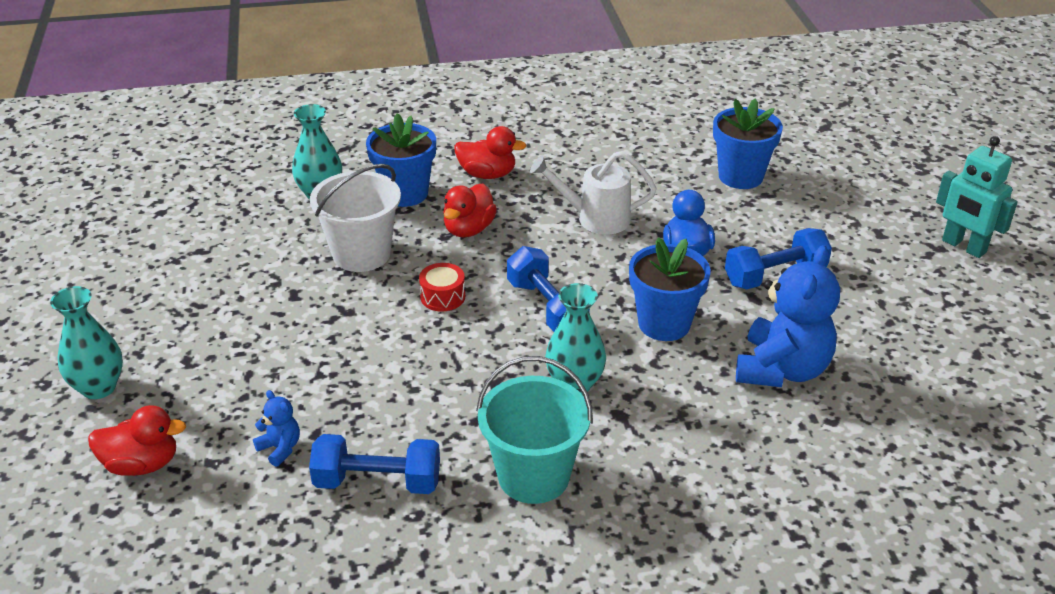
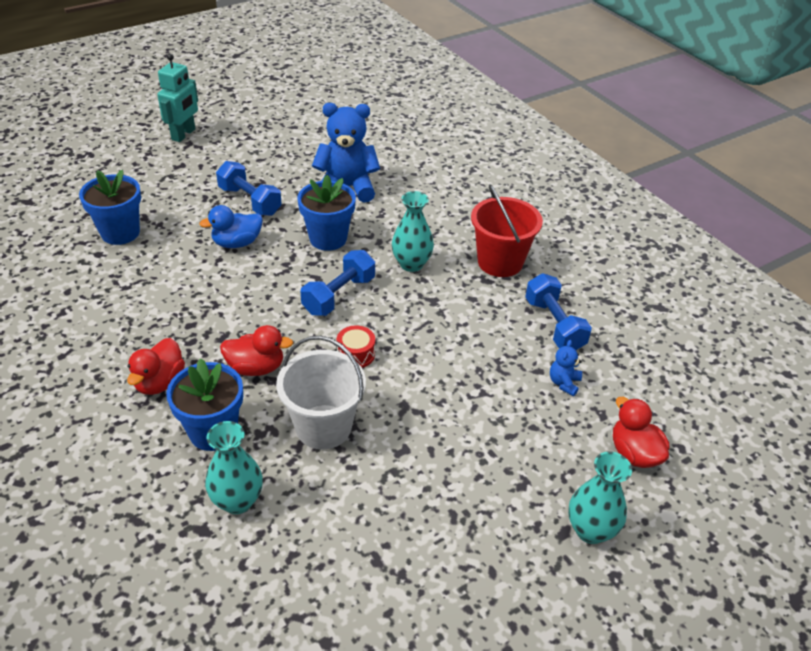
camera: 115 degrees left, 5 degrees up
(487, 174) = (160, 382): red duck -> red duck turned 150 degrees counterclockwise
(533, 476) = (500, 262): turquoise bucket -> red bucket
(595, 218) = (210, 297): white watering can -> none

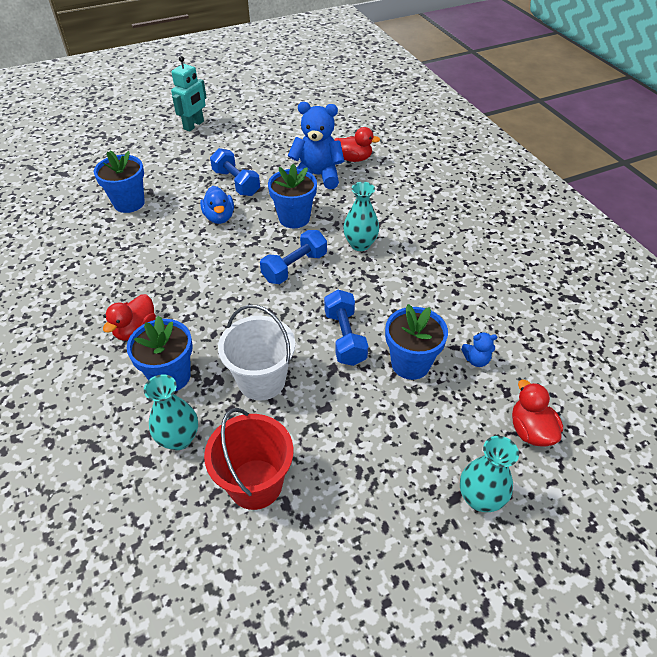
camera: 10 degrees right, 5 degrees up
(237, 243) = (219, 217): blue duck -> blue duck turned 90 degrees counterclockwise
(256, 367) = (215, 324): red duck -> red duck (354, 159)
(356, 354) = (300, 319): red drum -> none
(491, 393) = (410, 364): none -> blue flower pot
(500, 262) = (436, 248): red bucket -> red bucket (255, 484)
(554, 325) = (475, 307): blue dumbbell -> blue dumbbell (345, 337)
(564, 383) = (476, 360): blue teddy bear -> blue teddy bear turned 120 degrees counterclockwise

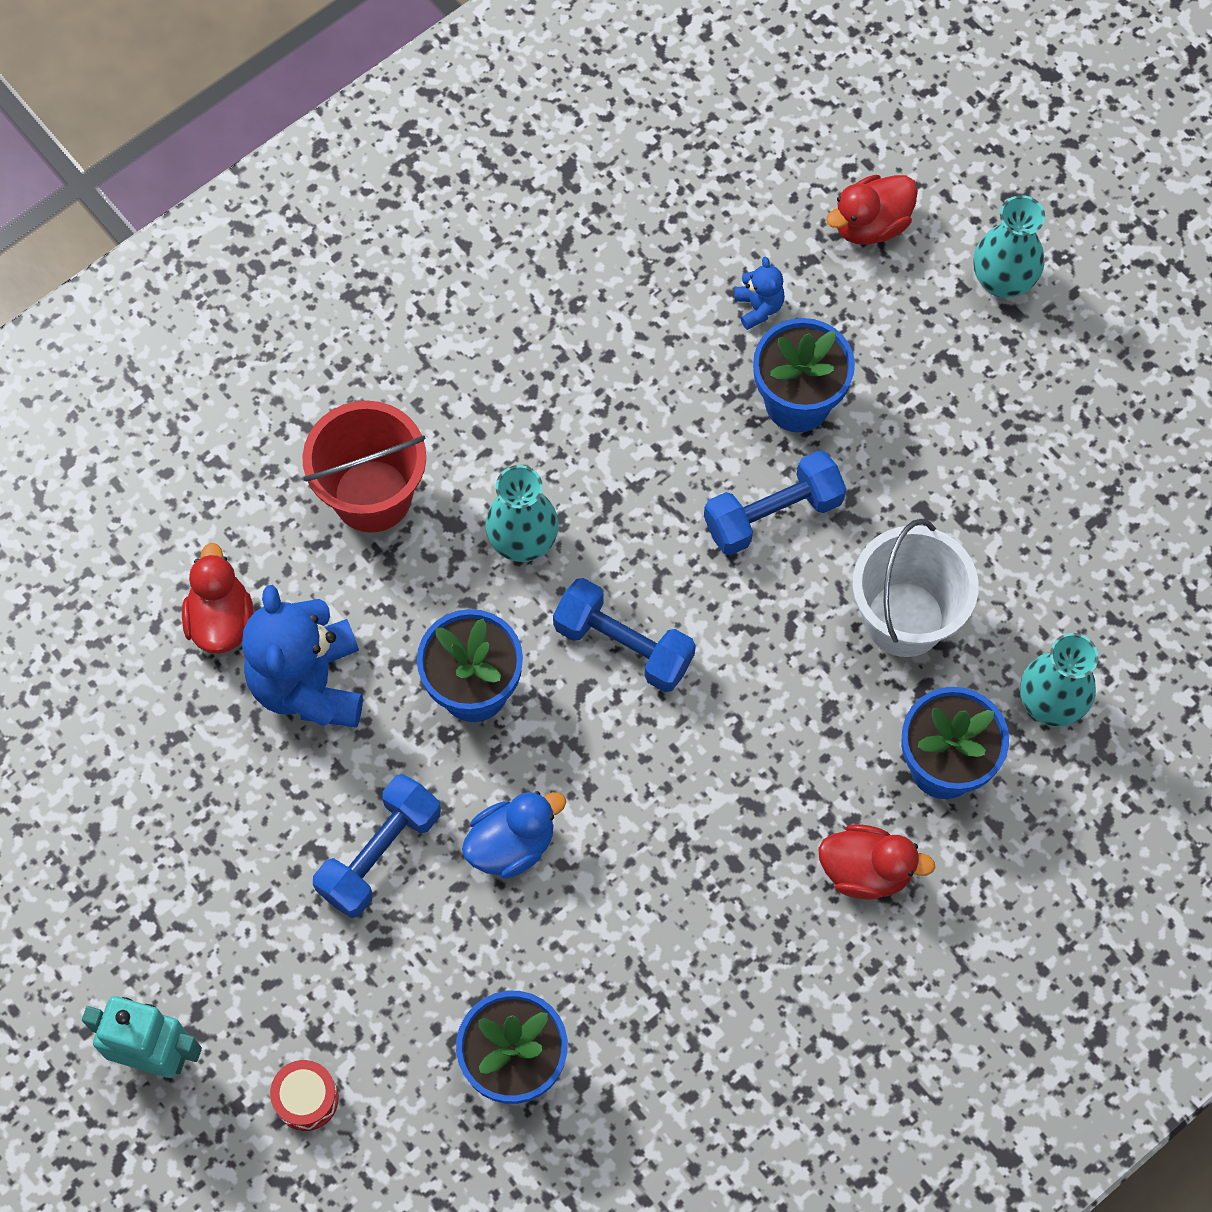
camera: 105 degrees left, 20 degrees up
(154, 153) = (306, 1098): none -> red drum
(255, 484) = (1083, 569): red bucket -> red bucket (372, 495)

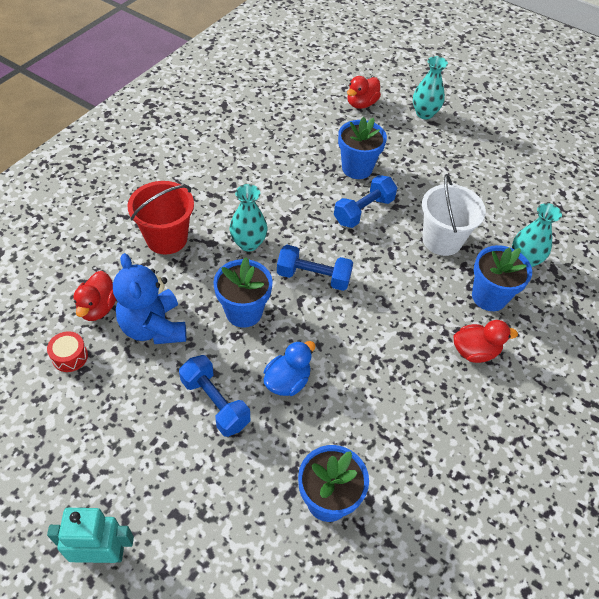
camera: 20 degrees left, 15 degrees down
(221, 620) = (98, 308): red duck -> red duck turned 150 degrees counterclockwise
(306, 1098) = (207, 555): red drum -> red drum (70, 357)
(379, 854) = (215, 403): blue dumbbell -> blue dumbbell turned 60 degrees counterclockwise
(758, 307) = (325, 138): blue teddy bear -> none

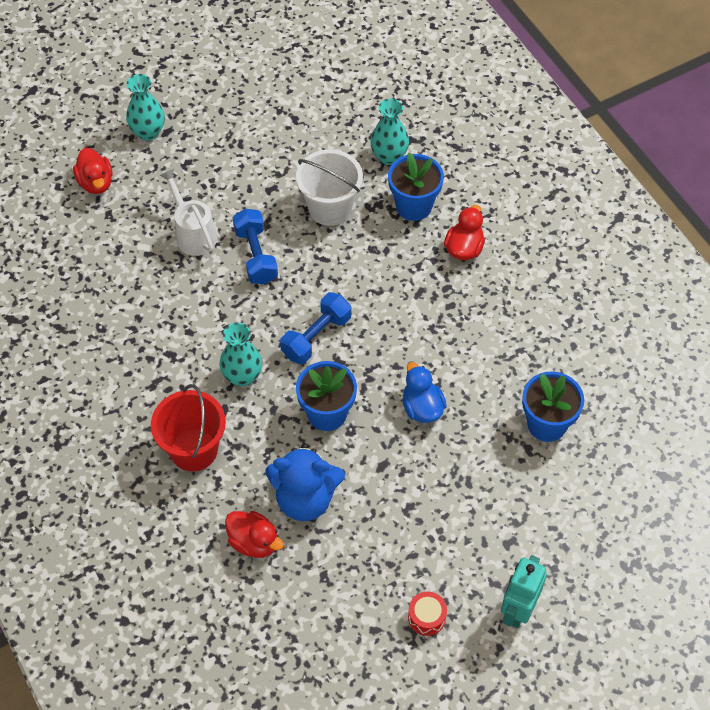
camera: 60 degrees left, 5 degrees up
(70, 357) = (302, 584): red drum -> red drum (427, 617)
(215, 403) = (416, 475): blue dumbbell -> none
(357, 168) = (193, 233): blue flower pot -> white watering can

